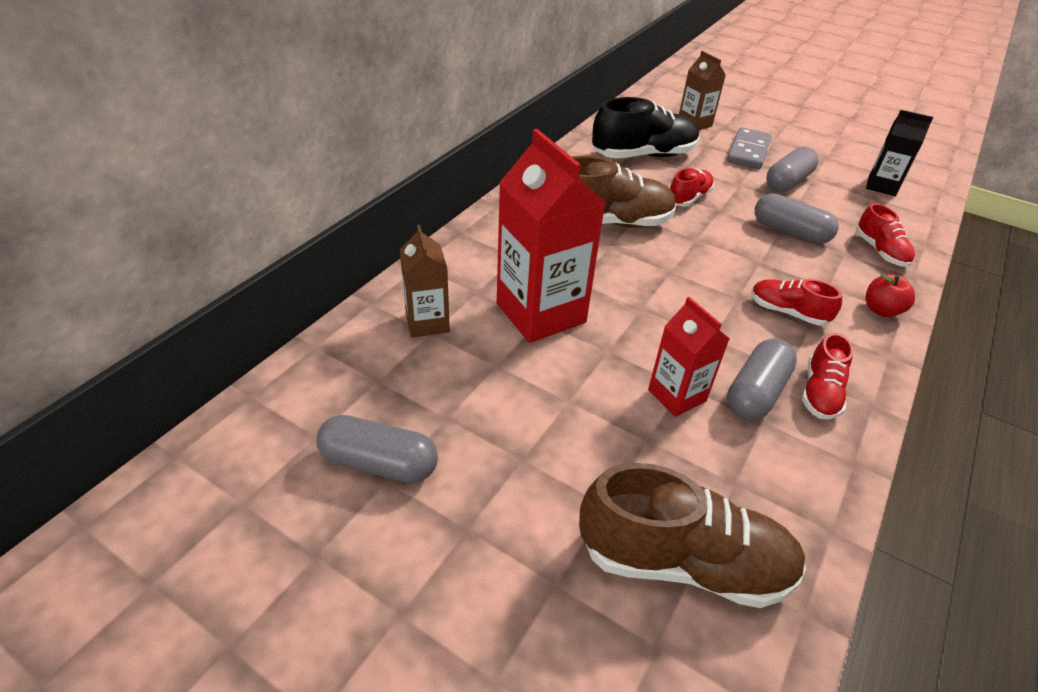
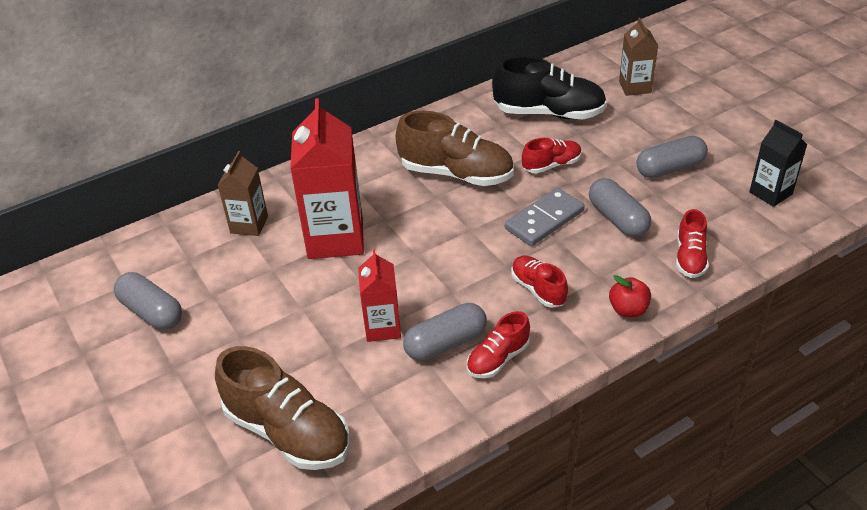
camera: 30 degrees right, 0 degrees up
(748, 151) = (662, 127): grey domino -> grey domino (544, 220)

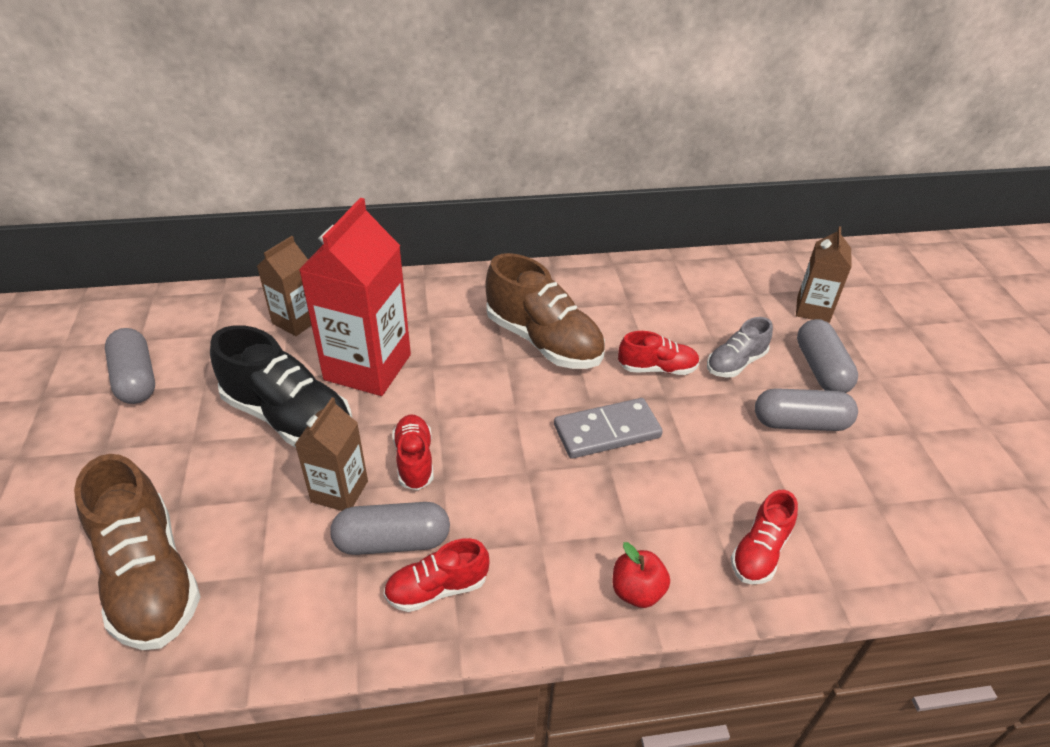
camera: 20 degrees right, 0 degrees up
(382, 327) = (339, 491): red carton -> brown carton
(538, 289) = (543, 517): red shoe -> red shoe (414, 460)
(549, 113) = (692, 307): black shoe -> black shoe (288, 417)
(603, 143) = (735, 363): none -> grey shoe
(617, 219) = (696, 463): grey capsule -> grey capsule (821, 369)
(770, 193) = (919, 504): black carton -> none

